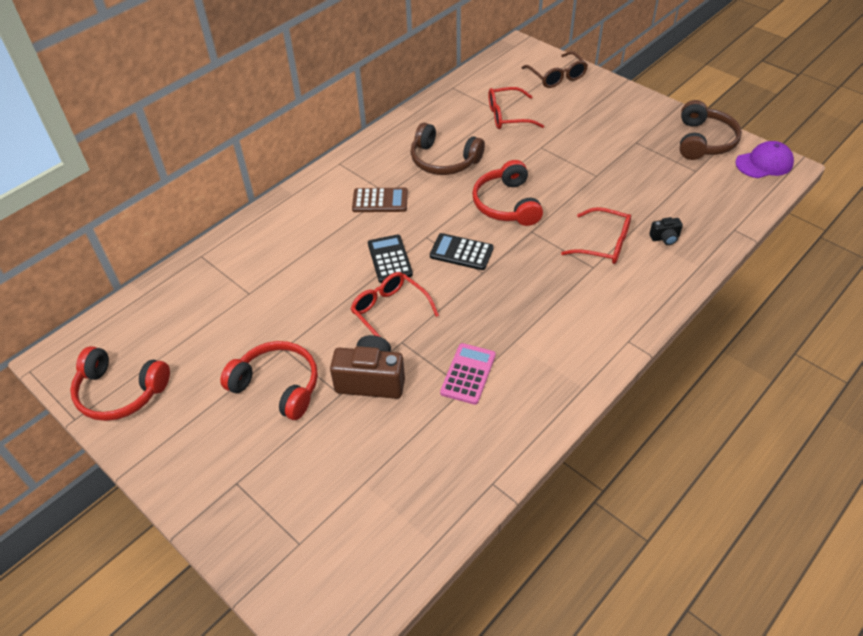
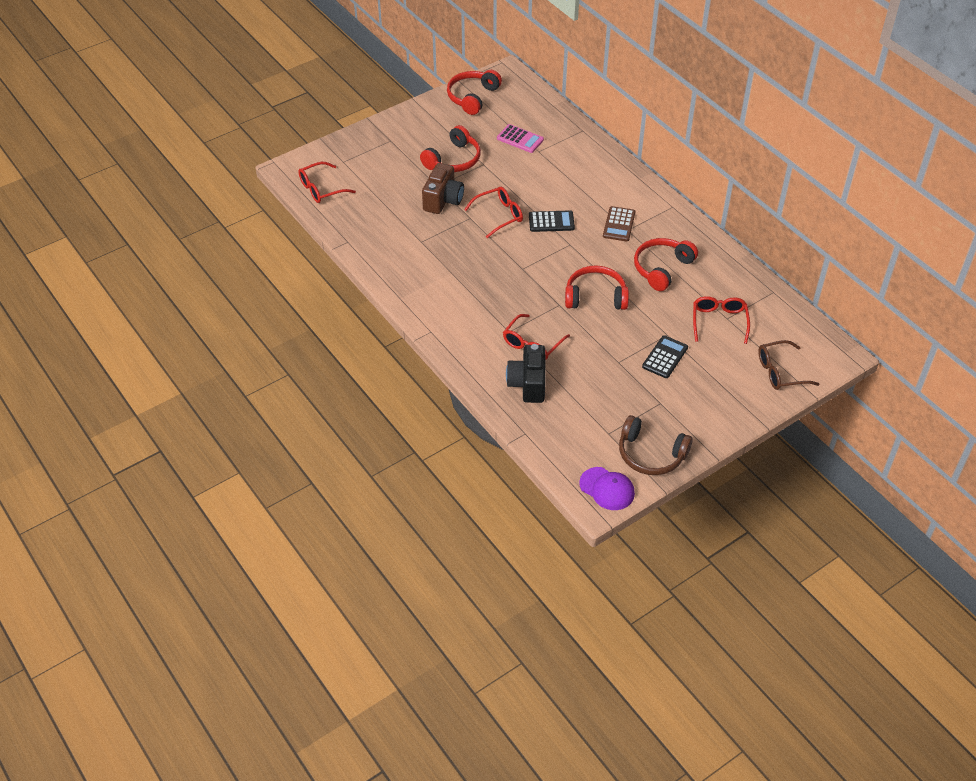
camera: 100 degrees right, 0 degrees up
(376, 559) = (321, 189): none -> red glasses
(443, 160) = (662, 268): brown headphones -> red headphones
(461, 252) = (547, 261): black calculator -> black calculator (665, 357)
(468, 374) = (431, 245): pink calculator -> pink calculator (520, 139)
(665, 238) = (528, 384): black camera -> black camera, size x2.08
(764, 163) = (607, 489): purple cap -> purple cap turned 45 degrees counterclockwise

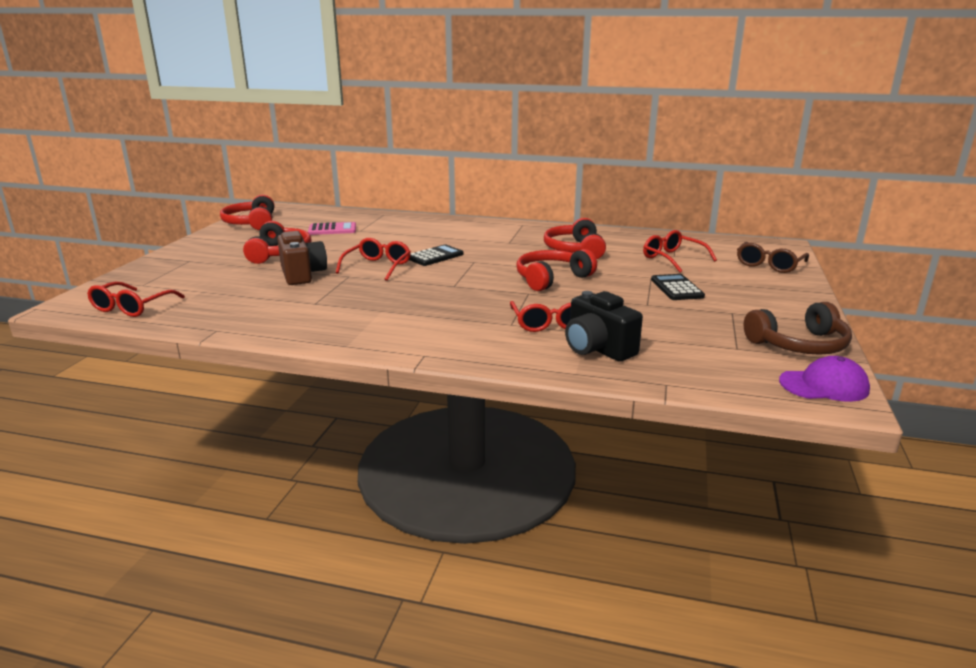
camera: 40 degrees left, 25 degrees down
(619, 224) = (497, 242): brown calculator -> none

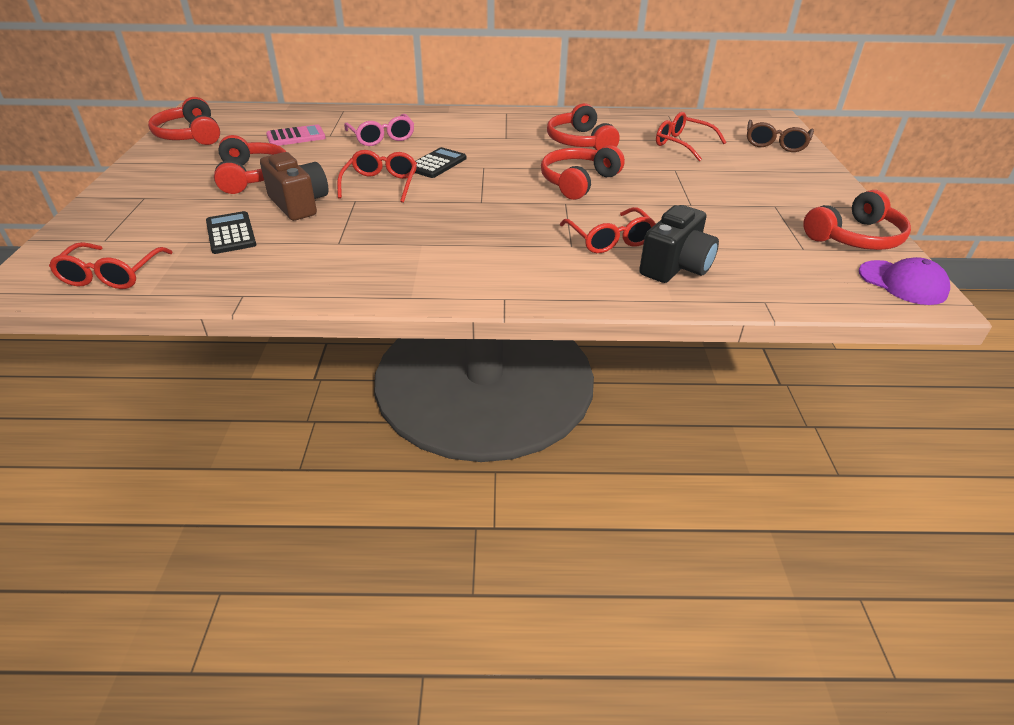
camera: 15 degrees left, 15 degrees up
(401, 235) = (382, 138): none -> pink glasses
(597, 349) = (676, 267): black camera -> black camera turned 90 degrees counterclockwise
(676, 288) = (707, 181): black calculator -> black calculator (231, 233)
(799, 345) = (855, 237): brown headphones -> red headphones
(824, 385) = (902, 283): purple cap -> purple cap turned 60 degrees clockwise

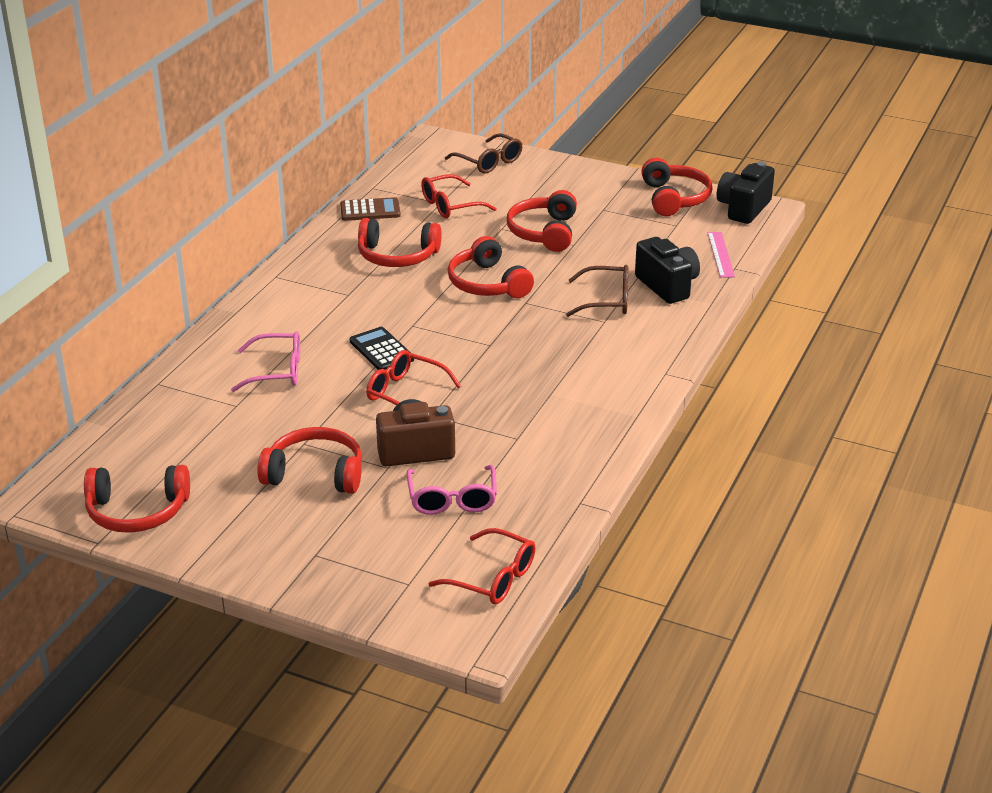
camera: 65 degrees left, 5 degrees down
(231, 233) = (452, 499): black calculator -> pink glasses
(296, 137) = (218, 430): pink calculator -> none
(610, 240) = (607, 301): red glasses -> brown glasses
(634, 120) = (370, 210): none -> brown calculator
(693, 187) = (544, 232): none -> red headphones
(781, 287) = (720, 254): none -> pink ruler
(902, 283) = (743, 208): purple cap -> black camera

